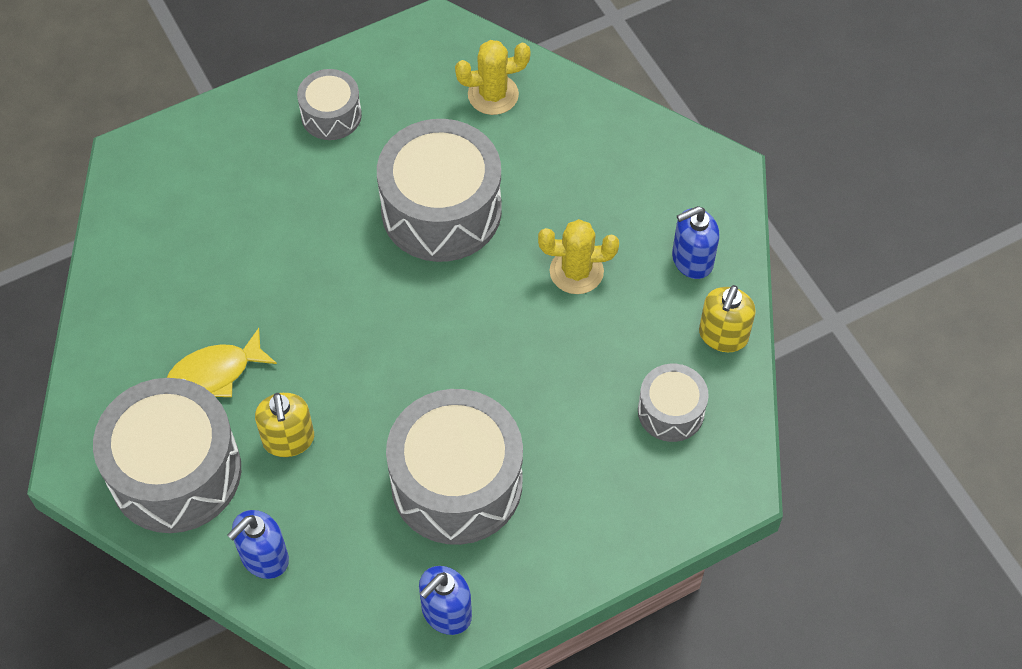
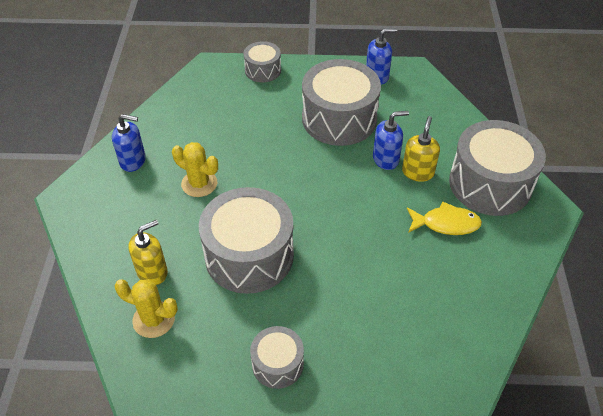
camera: 150 degrees left, 10 degrees down
(264, 558) = (456, 128): blue soap dispenser -> blue soap dispenser (386, 159)
(671, 411) = (211, 103): grey drum -> grey drum (263, 70)
(723, 336) = (154, 121): yellow soap dispenser -> yellow soap dispenser (152, 272)

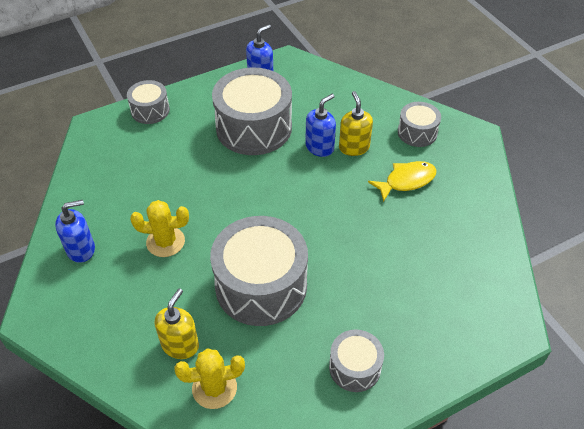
camera: 30 degrees left, 0 degrees up
(490, 183) = (417, 132): grey drum -> grey drum, size x0.52

